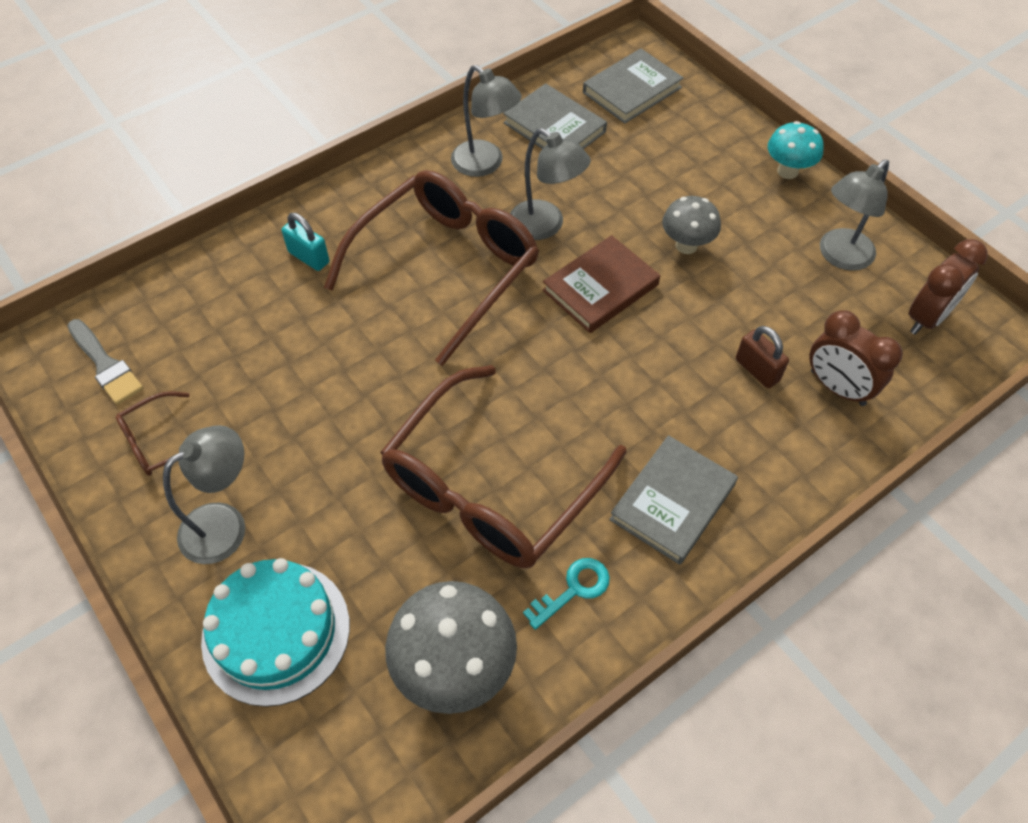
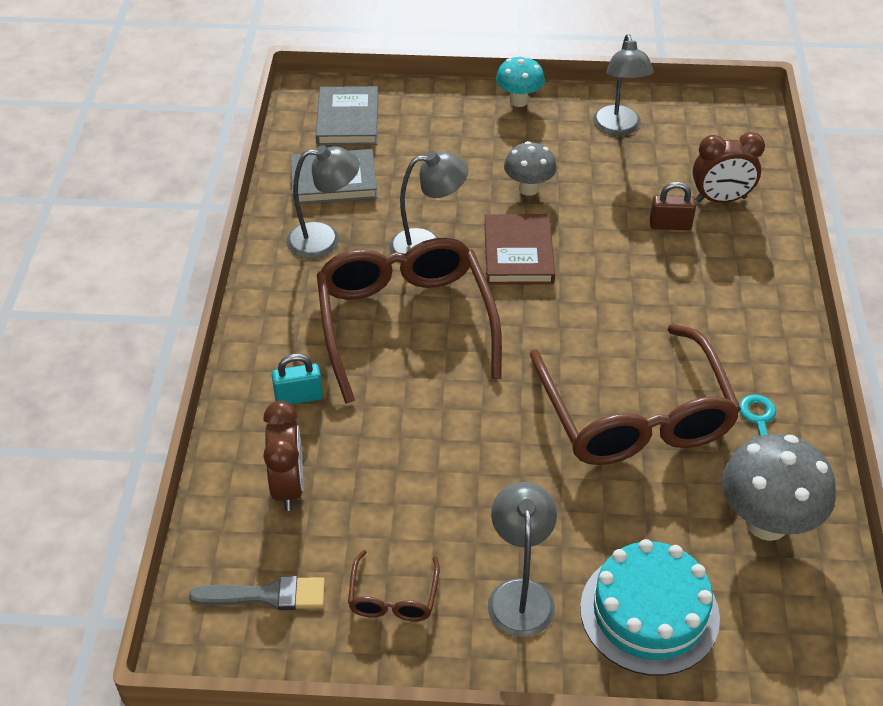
camera: 50 degrees left, 10 degrees down
(672, 502) = (735, 331): grey book -> none
(927, 318) = (707, 126): brown clock -> brown clock (288, 486)

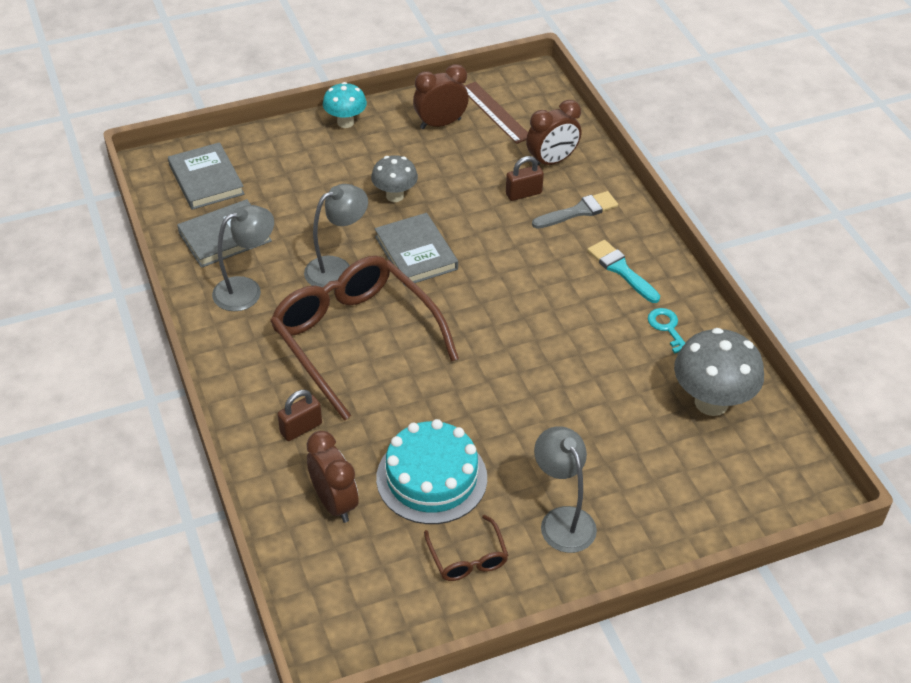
camera: 25 degrees left, 0 degrees up
(267, 595) = (367, 594): grey brush -> grey brush (579, 211)
(298, 397) = (301, 428): turquoise padlock -> brown padlock
(518, 253) = (416, 253): brown book -> grey book
(618, 128) = (440, 124): grey lamp -> brown clock
(634, 415) = (575, 354): brown glasses -> none
(649, 612) = (662, 498): turquoise cake -> turquoise cake (431, 478)
(685, 132) = (495, 112): none -> brown ruler
(737, 339) = (621, 270): none -> turquoise brush

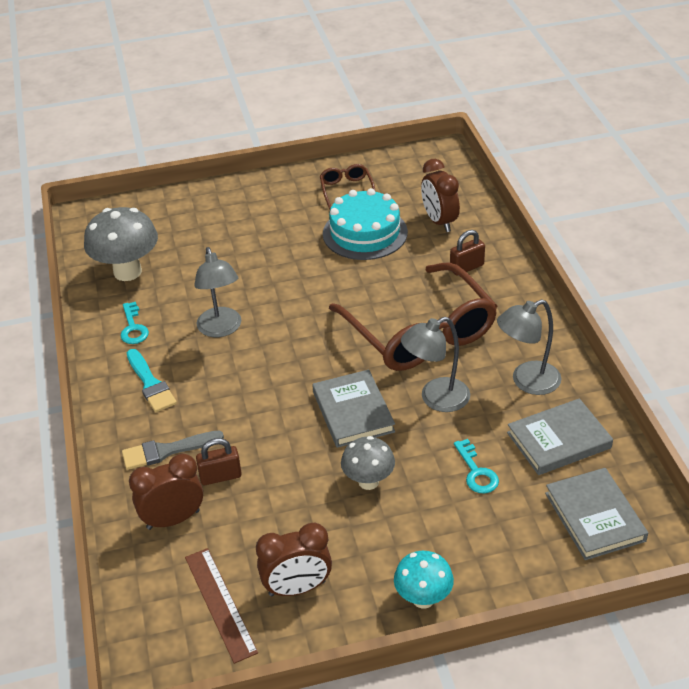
camera: 170 degrees left, 5 degrees down
(301, 208) = (476, 472): none -> turquoise key
(562, 520) = (274, 207): grey lamp -> grey lamp (221, 329)

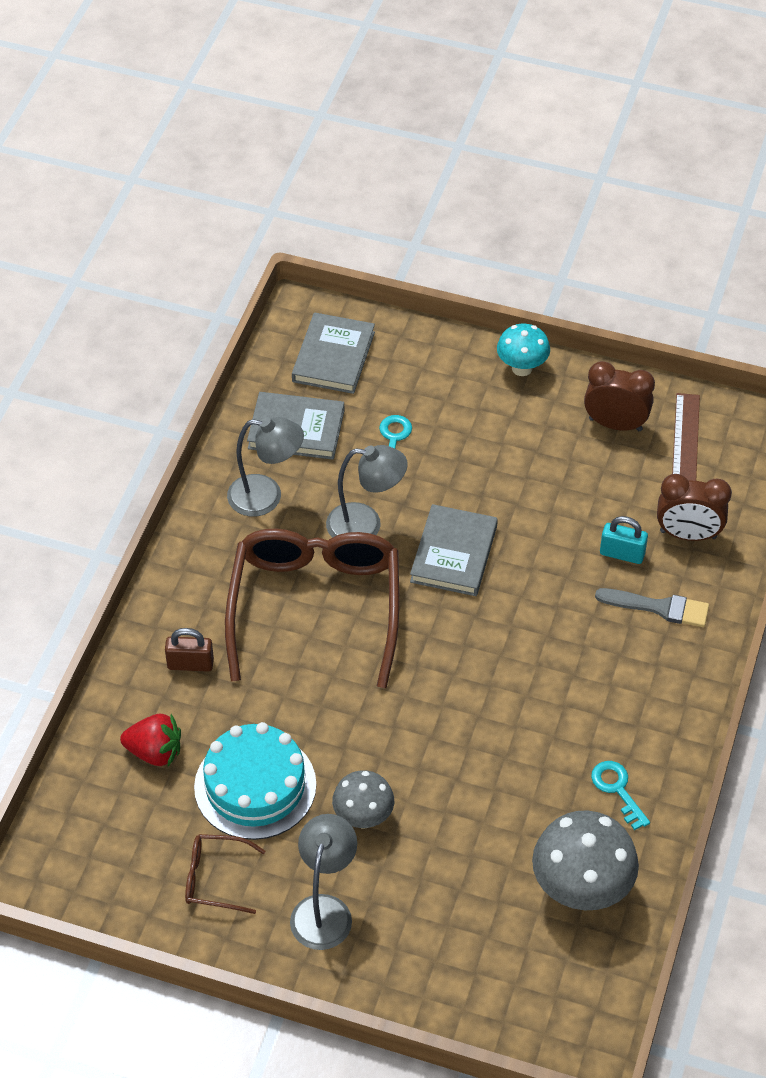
camera: 150 degrees left, 10 degrees up
(133, 328) = (617, 790): turquoise key -> turquoise key turned 45 degrees counterclockwise
(150, 384) = (636, 697): turquoise brush -> none
(220, 476) = (622, 554): brown padlock -> turquoise padlock
(221, 329) = (519, 731): grey lamp -> grey lamp (324, 910)
(346, 190) = (216, 878): brown glasses -> brown glasses turned 75 degrees clockwise
(368, 481) = (492, 480): grey mushroom -> grey mushroom (363, 818)
(439, 221) = (155, 752): brown clock -> red strawberry

